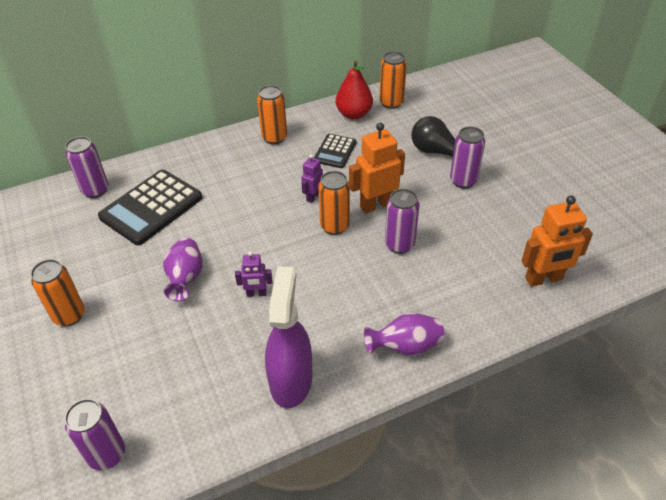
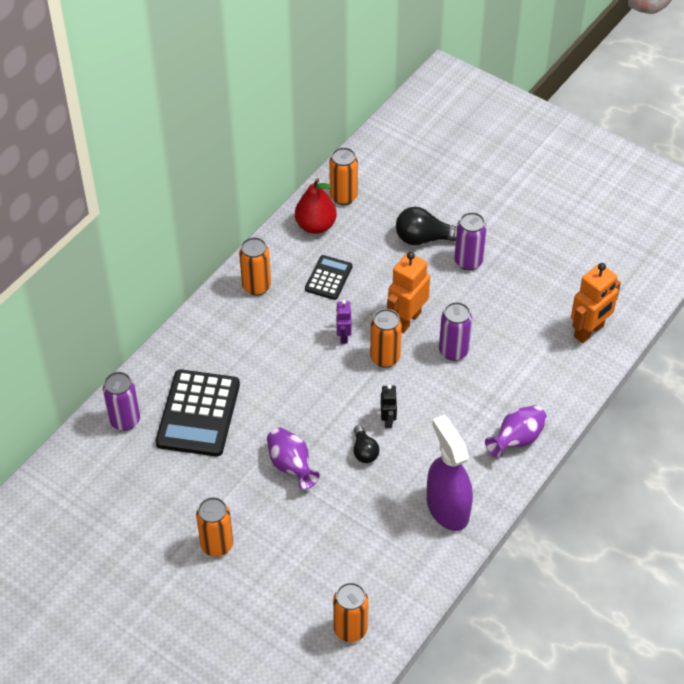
camera: 30 degrees left, 5 degrees up
(107, 454) = (350, 629): purple can -> orange can
(256, 293) = (364, 451): purple robot -> black light bulb
(298, 277) = (388, 420): none -> black robot
(335, 151) = (328, 278): black calculator -> black calculator turned 150 degrees counterclockwise

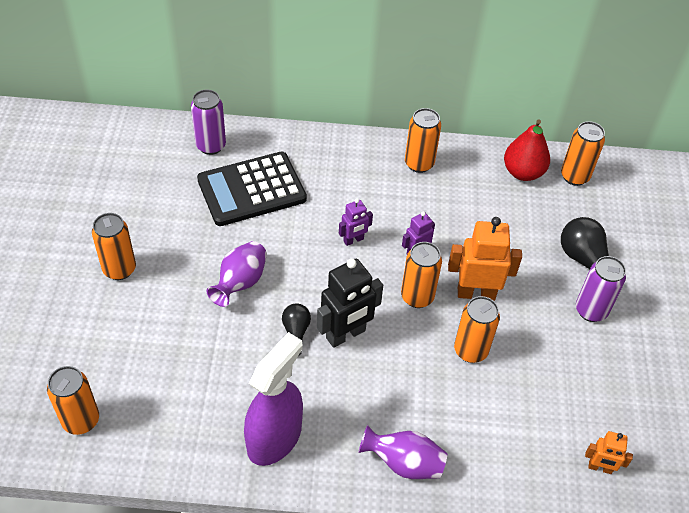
camera: 55 degrees right, 0 degrees up
(302, 370) = (353, 240): none -> purple robot
(328, 278) = (473, 209): black calculator -> none
(364, 451) = (296, 332): black light bulb -> black light bulb turned 135 degrees clockwise
(388, 420) = (346, 335): black robot -> black robot, size x1.82
(453, 351) = (470, 350): purple can -> orange can
(589, 331) = (600, 468): orange robot -> orange robot, size x0.55

